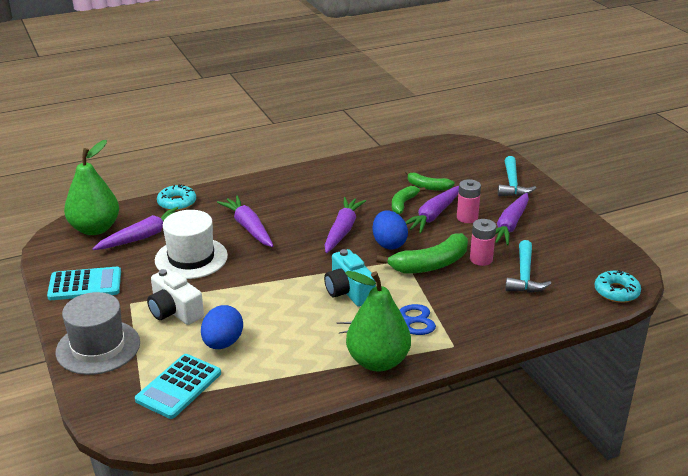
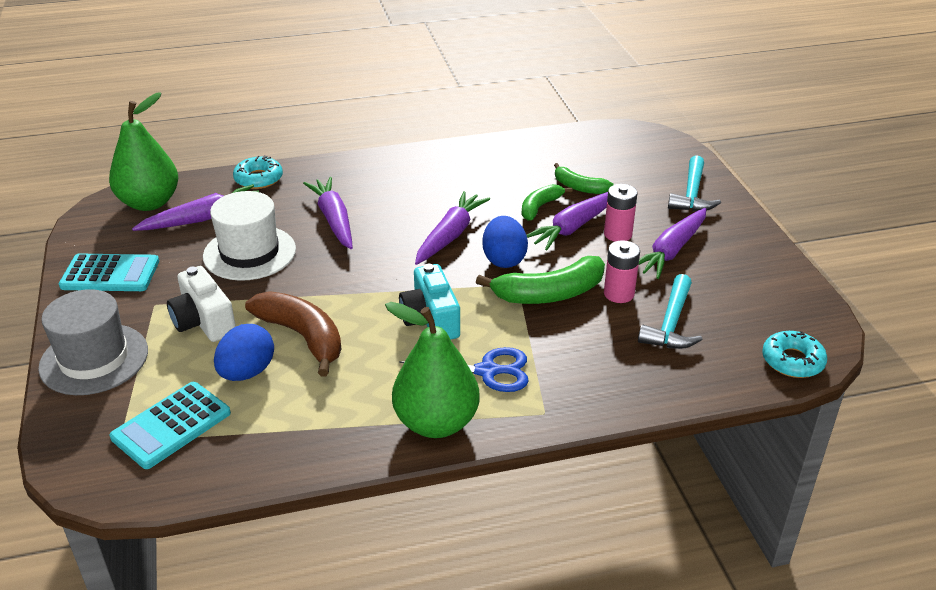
camera: 10 degrees right, 5 degrees up
(256, 314) = (302, 337): none -> brown banana

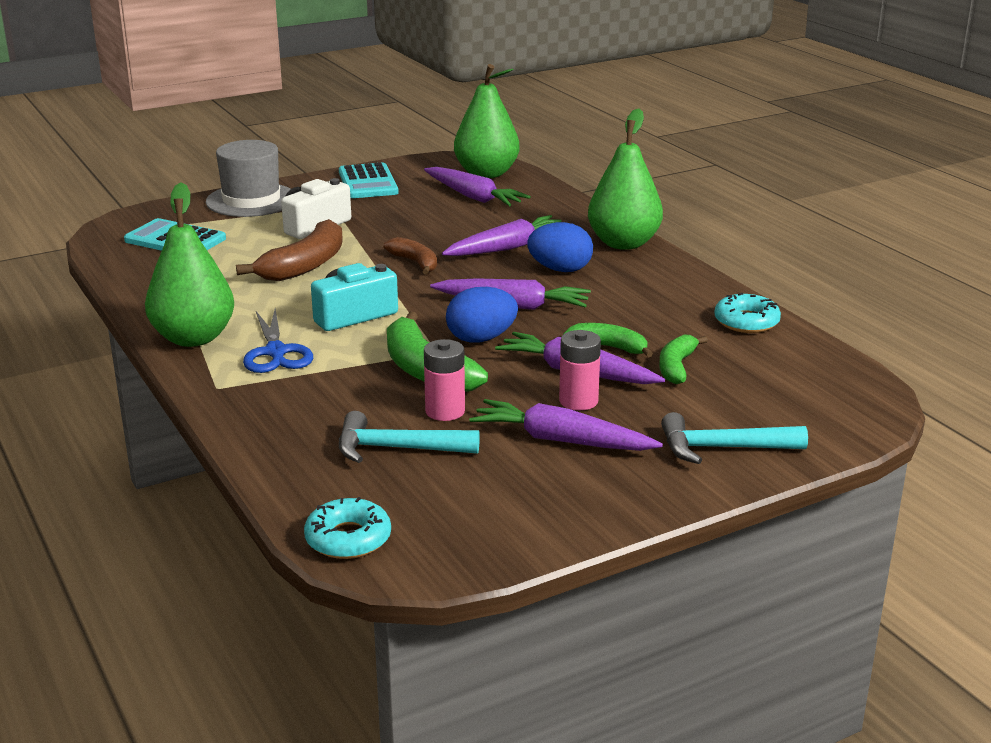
camera: 75 degrees right, 10 degrees down
(247, 372) = (248, 253): blue egg -> blue egg (560, 270)
(249, 253) = (427, 224): white hat -> none
(258, 179) = (561, 205): turquoise donut -> turquoise donut (746, 322)
(336, 271) = (415, 263): none -> brown banana
(360, 166) = (623, 243): none -> green pear

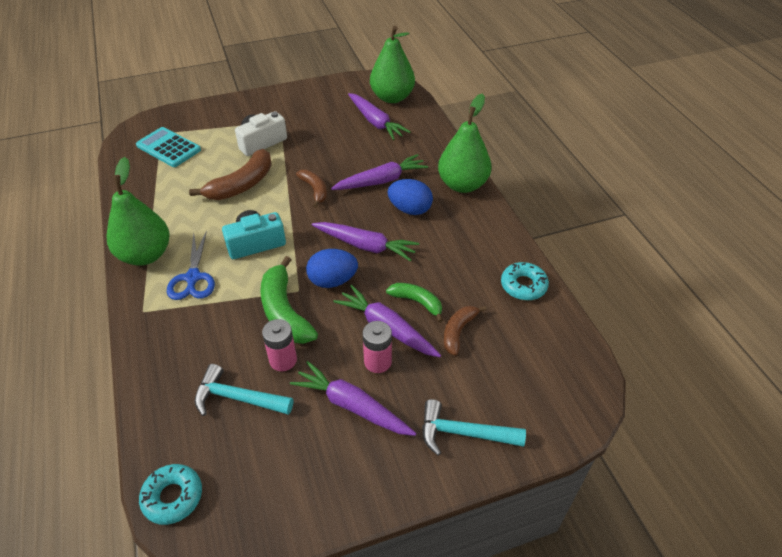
camera: 10 degrees right, 20 degrees up
(251, 200) = (230, 111): grey hat -> none
(368, 182) = (311, 99): turquoise calculator -> none
(676, 367) = (458, 332): green banana -> brown banana

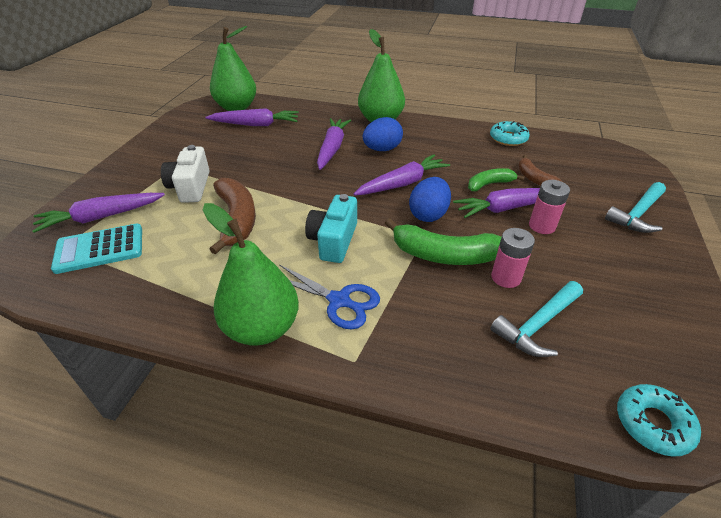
camera: 55 degrees left, 5 degrees down
(314, 190) = (301, 182): brown banana -> none
(352, 406) = (584, 257): purple carrot -> purple carrot (102, 217)

